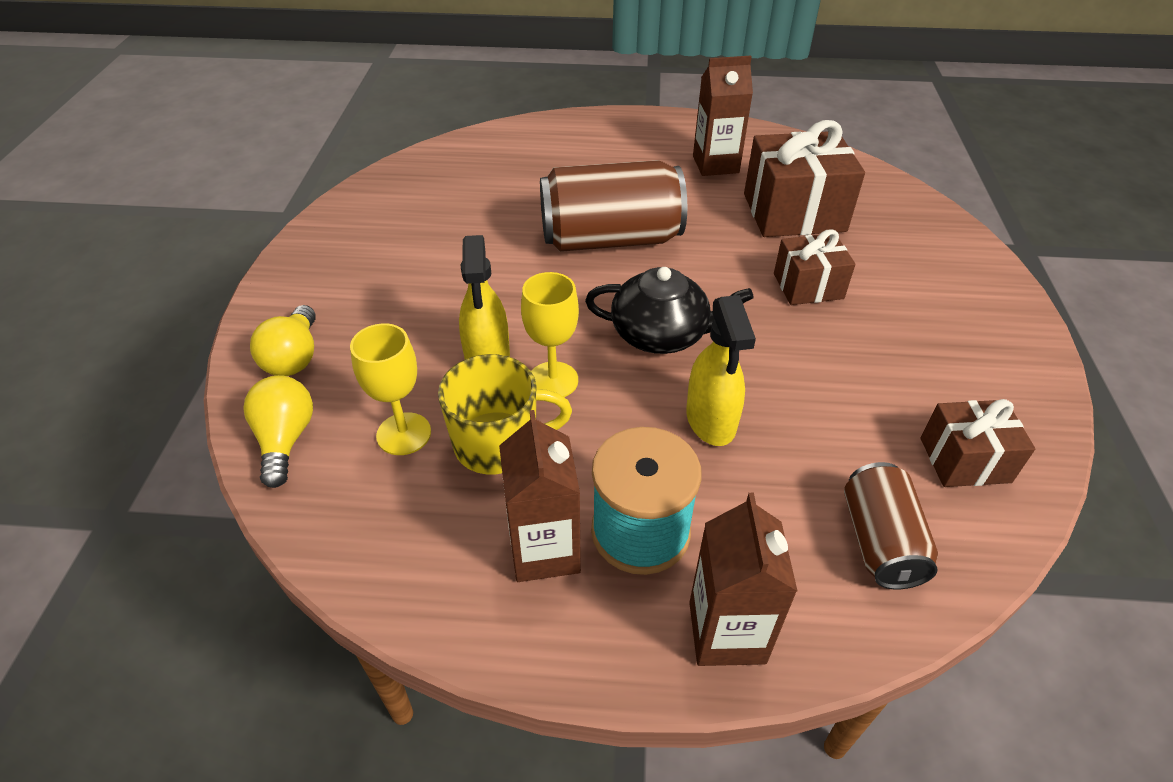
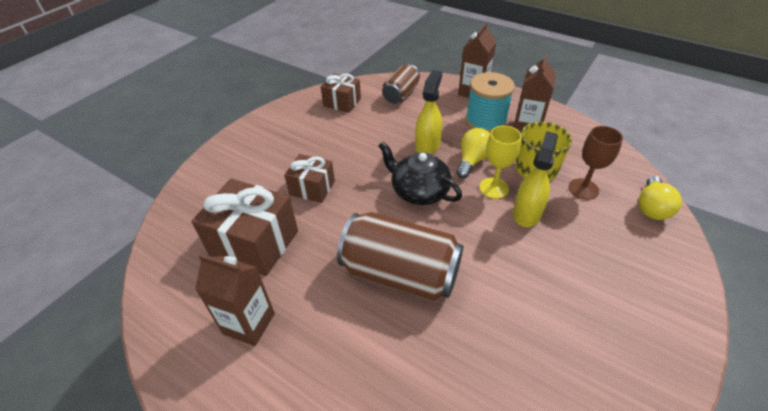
camera: 150 degrees left, 0 degrees up
(294, 357) = (656, 259): yellow light bulb -> yellow light bulb (472, 160)
(404, 434) = (583, 189): yellow goblet -> brown goblet

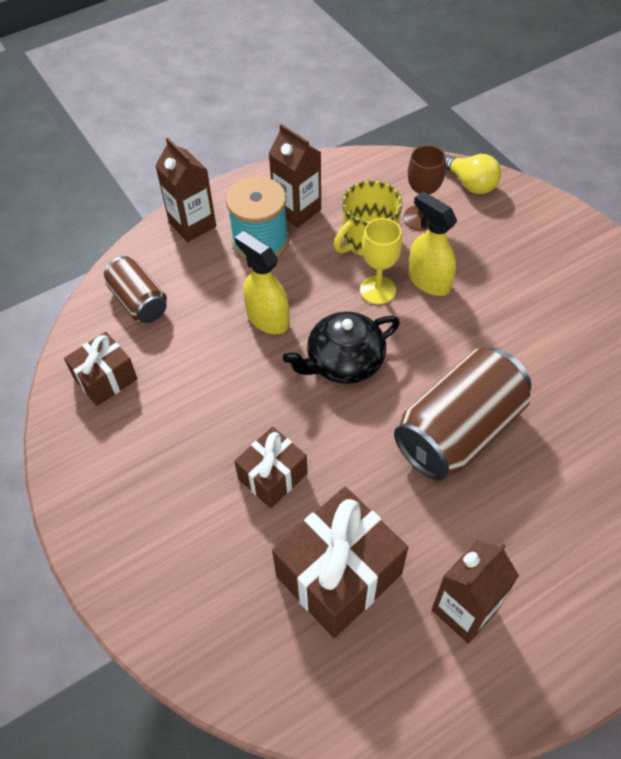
camera: 65 degrees left, 10 degrees up
(472, 160) = (322, 287): yellow light bulb -> none

